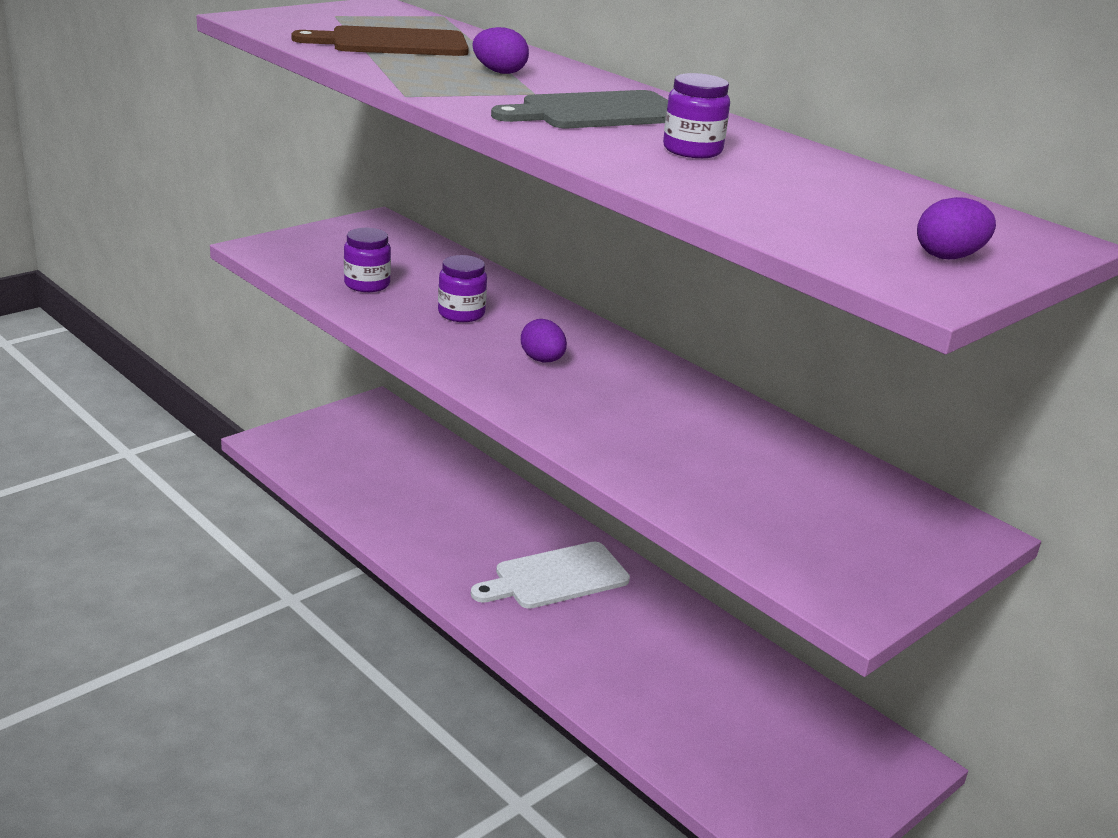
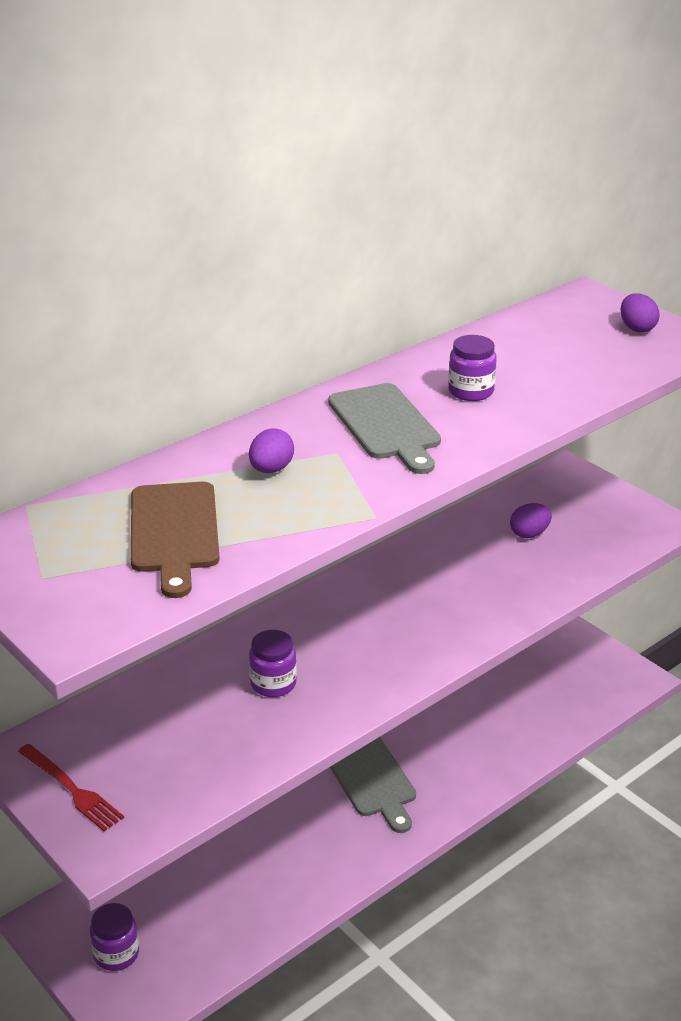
camera: 85 degrees left, 5 degrees up
(332, 238) = (71, 789): none -> red fork
(367, 284) = (207, 752): purple jar -> purple jar (116, 953)
(542, 360) = (364, 635): purple egg -> purple egg (529, 534)
(556, 577) = (370, 777): white cutting board -> grey cutting board

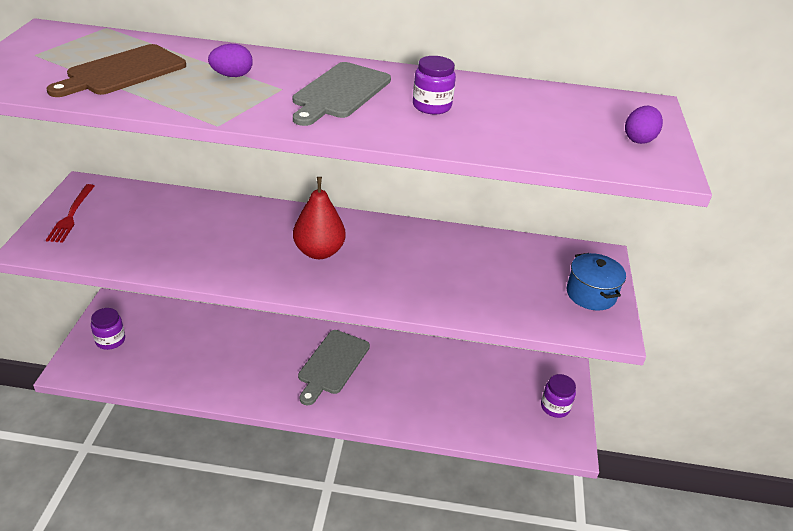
camera: 45 degrees right, 5 degrees up
(273, 683) = (228, 239): purple jar -> purple jar (555, 407)
(369, 631) = (319, 252): none -> red pear
(529, 534) = (506, 272): purple egg -> none
(609, 506) = (591, 294): none -> blue pot

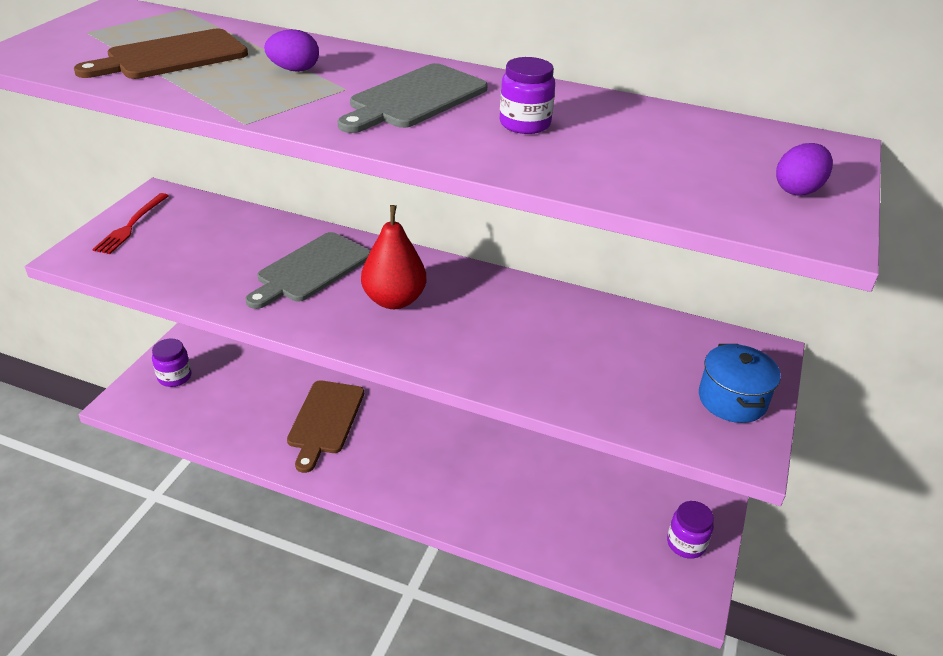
camera: 15 degrees right, 0 degrees up
(252, 357) = (325, 420): none -> brown cutting board
(332, 364) = (416, 443): grey cutting board -> grey cutting board (310, 269)

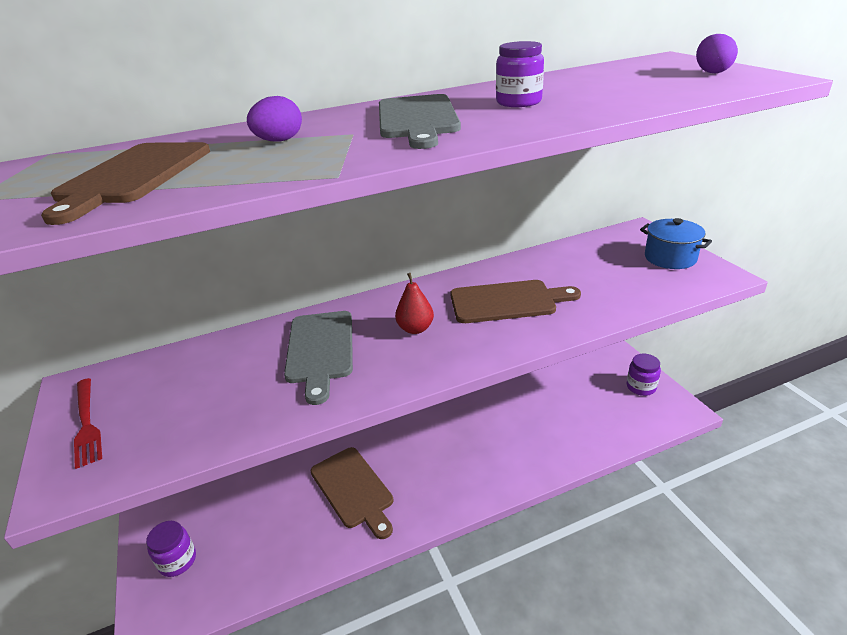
camera: 40 degrees left, 5 degrees down
(394, 300) = (415, 329): red pear -> red pear, size x0.63
(499, 329) = (507, 302): none -> brown cutting board

